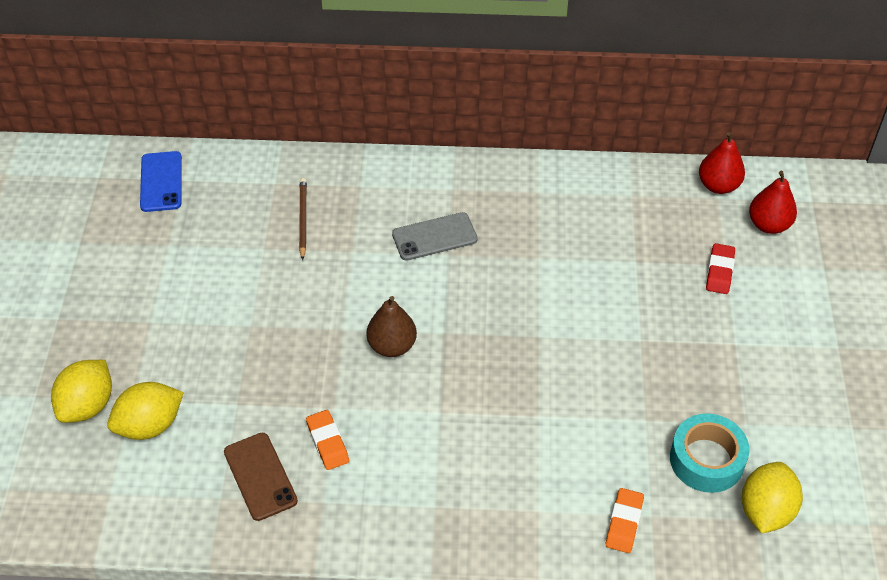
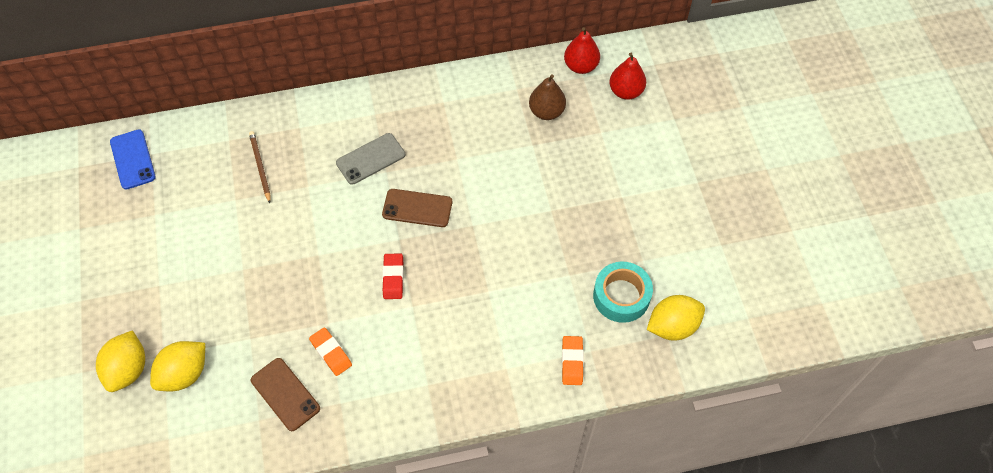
camera: 15 degrees left, 10 degrees up
(392, 346) = (360, 260): brown pear -> brown pear (546, 112)
(476, 303) = (417, 208): none -> brown phone
(719, 271) = (597, 139): red eraser -> red eraser (393, 278)
(766, 511) = (672, 326): yellow lemon -> yellow lemon turned 60 degrees clockwise

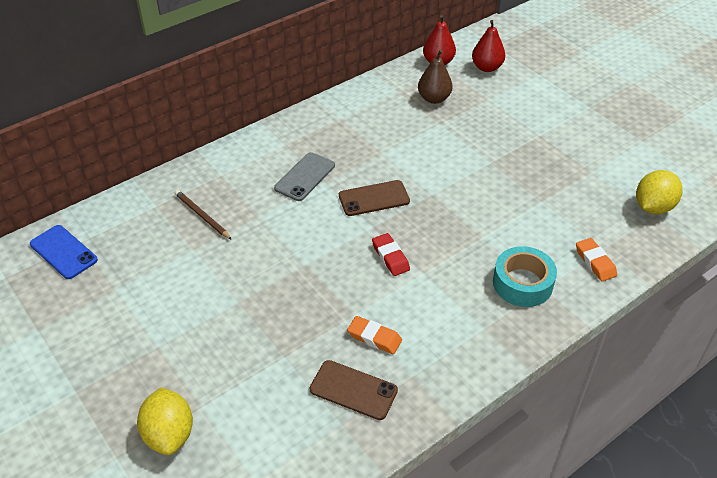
camera: 25 degrees left, 15 degrees down
(184, 374) = (235, 414): yellow lemon -> none
(621, 296) = (596, 201): turquoise tape -> turquoise tape (522, 283)

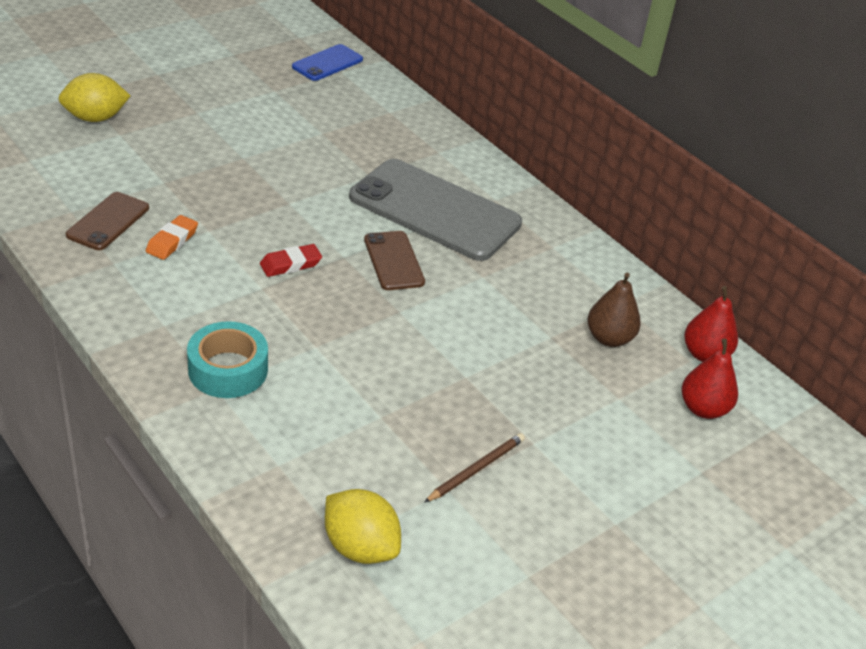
camera: 85 degrees right, 5 degrees down
(202, 216) = (371, 139): brown pencil -> brown pencil (476, 469)
(305, 177) = (434, 210): grey phone -> grey phone, size x2.02
(595, 262) = (253, 449): orange eraser -> none

